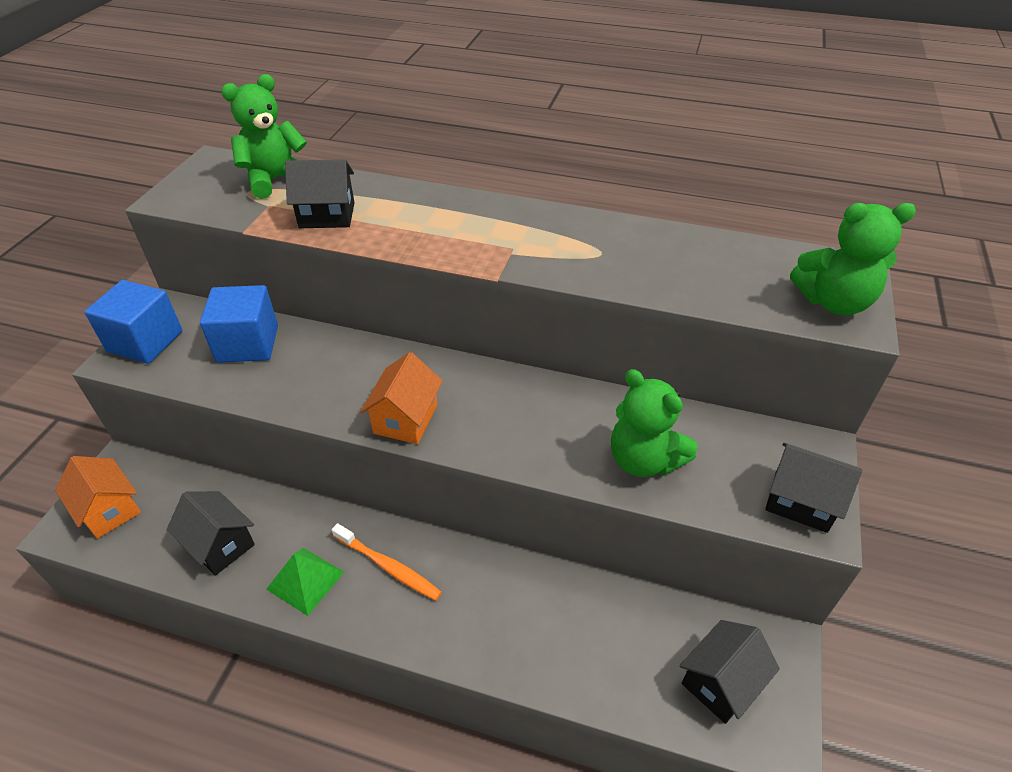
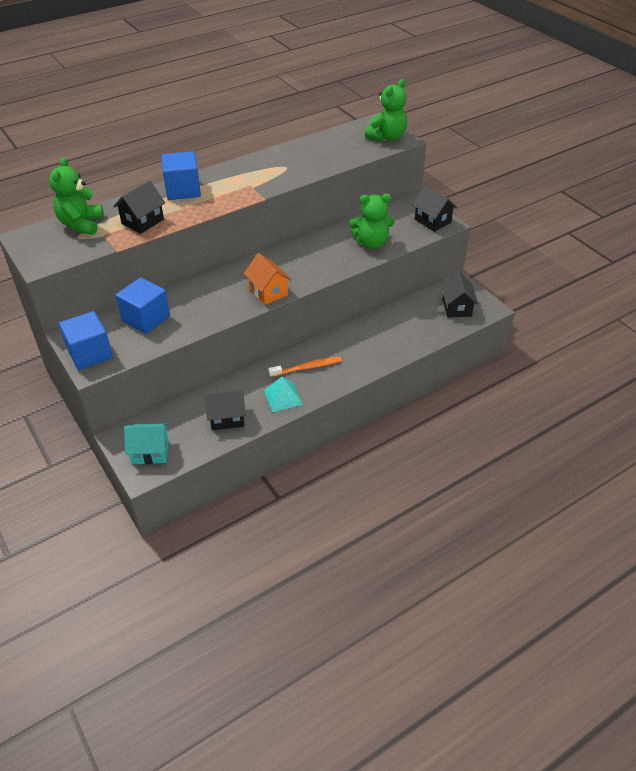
camera: 50 degrees left, 0 degrees up
(109, 510) = (150, 452): orange house -> turquoise house
(305, 580) = (283, 397): green pyramid -> turquoise pyramid
(432, 205) = (183, 190): none -> blue cube
(800, 501) = (432, 221): black house -> black house turned 75 degrees clockwise

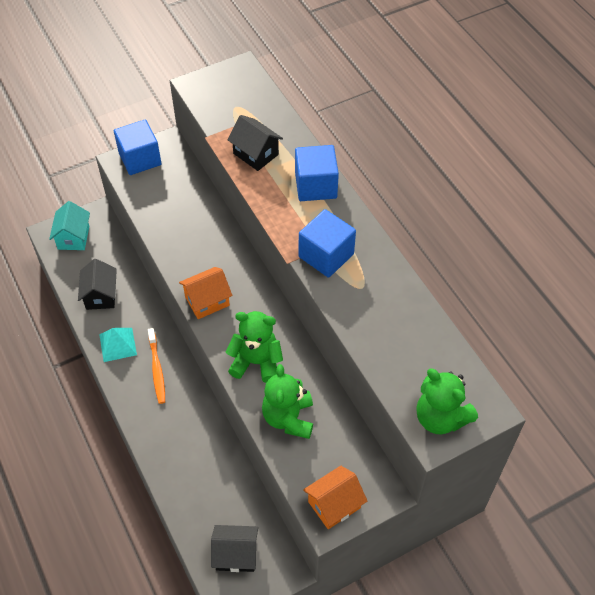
camera: 95 degrees right, 10 degrees up
(81, 224) = (258, 107): green teddy bear -> green teddy bear (256, 362)
(146, 318) = (182, 197): blue cube -> blue cube (326, 255)
(432, 221) = (334, 505): black house -> orange house

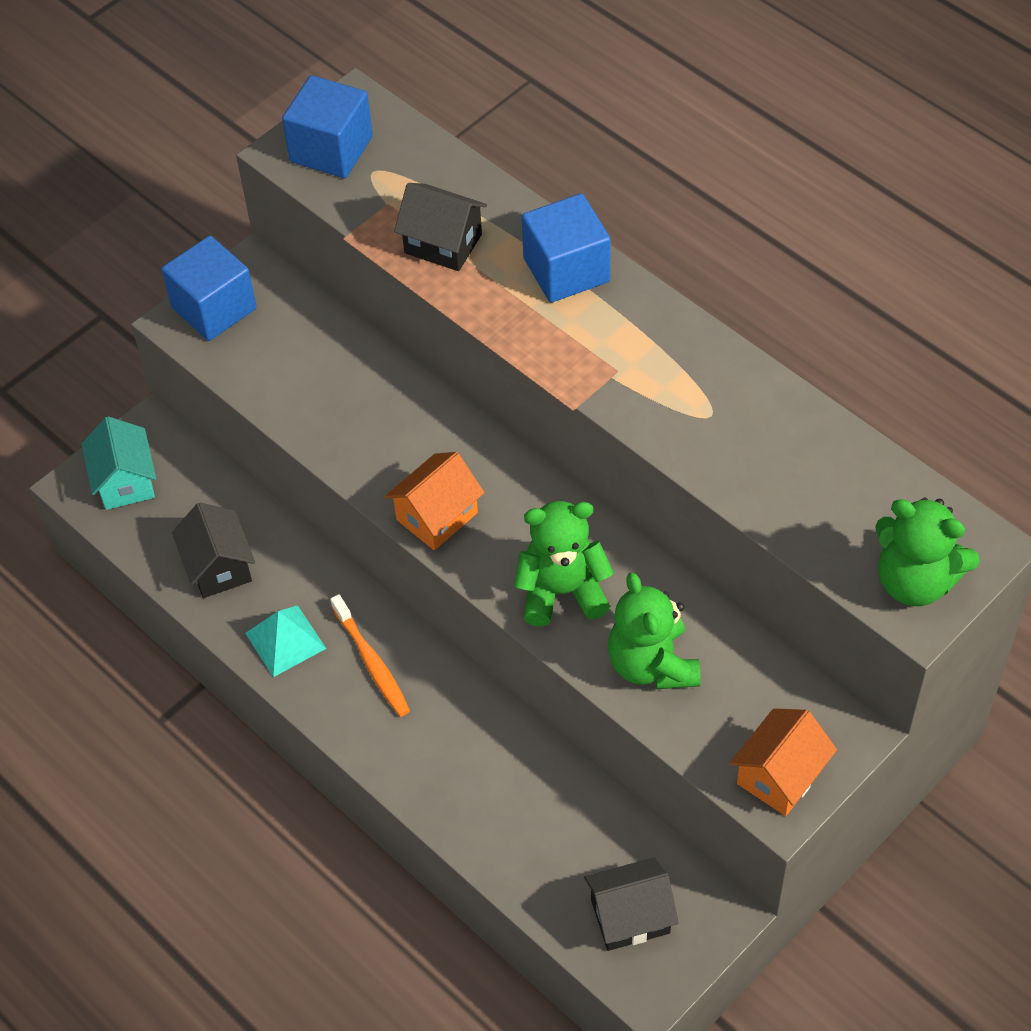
camera: 15 degrees left, 0 degrees up
(326, 255) = (631, 379): blue cube -> blue cube (331, 149)

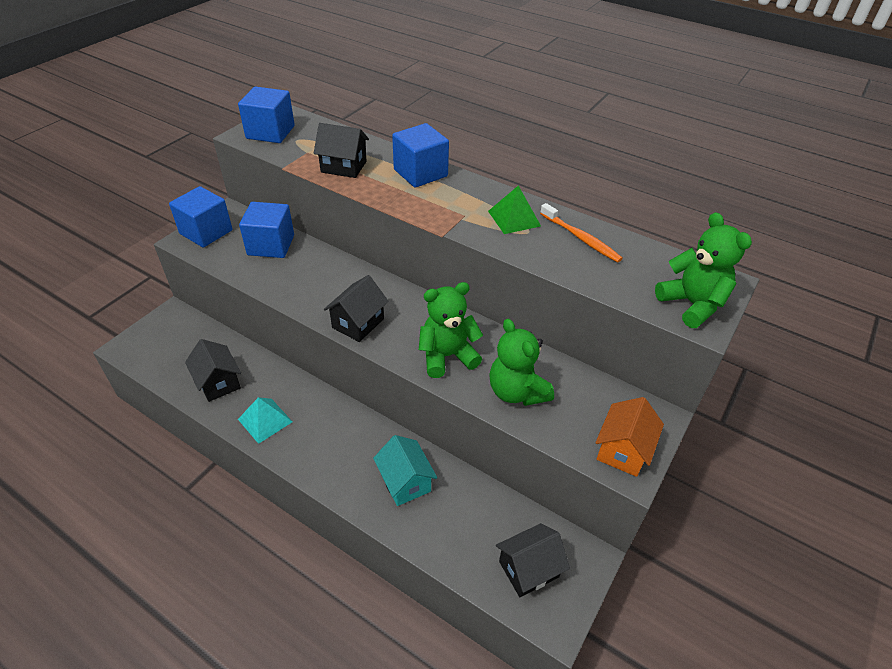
camera: 15 degrees left, 10 degrees down
(125, 481) = (156, 342): turquoise house -> turquoise house (405, 482)
(316, 347) = (271, 245): none -> blue cube
(371, 661) = (323, 426): orange toothbrush -> orange toothbrush (580, 238)
(437, 516) = (358, 323): orange house -> black house
(695, 385) = (514, 218): none -> green pyramid
(915, 581) = (692, 304): green teddy bear -> green teddy bear turned 135 degrees counterclockwise

